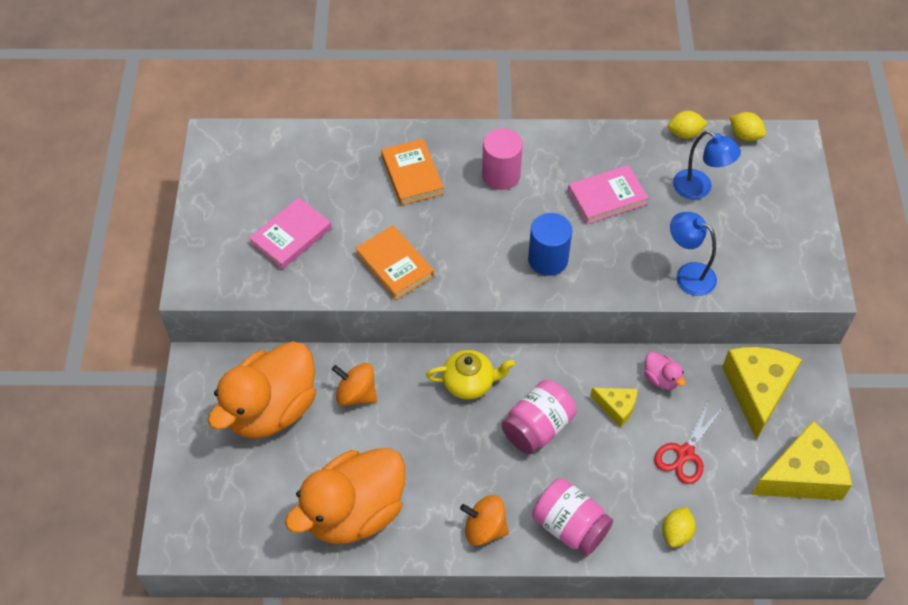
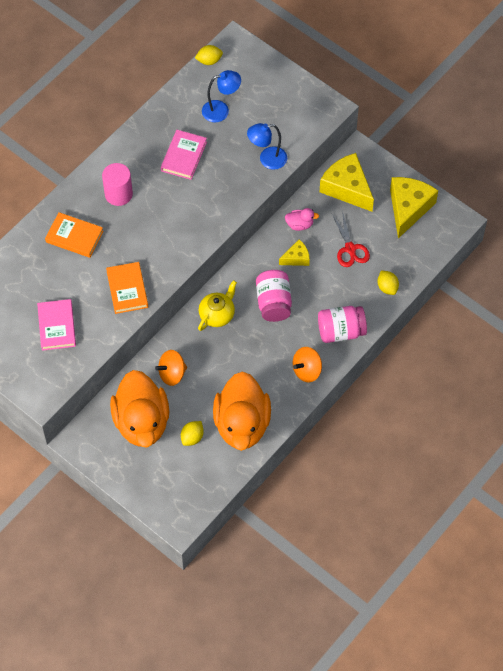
camera: 50 degrees left, 5 degrees up
(394, 265) = (127, 289): orange book -> orange book turned 75 degrees clockwise
(548, 259) = (195, 215): blue cylinder -> none
(684, 133) = (180, 87): yellow lemon -> yellow lemon (192, 437)

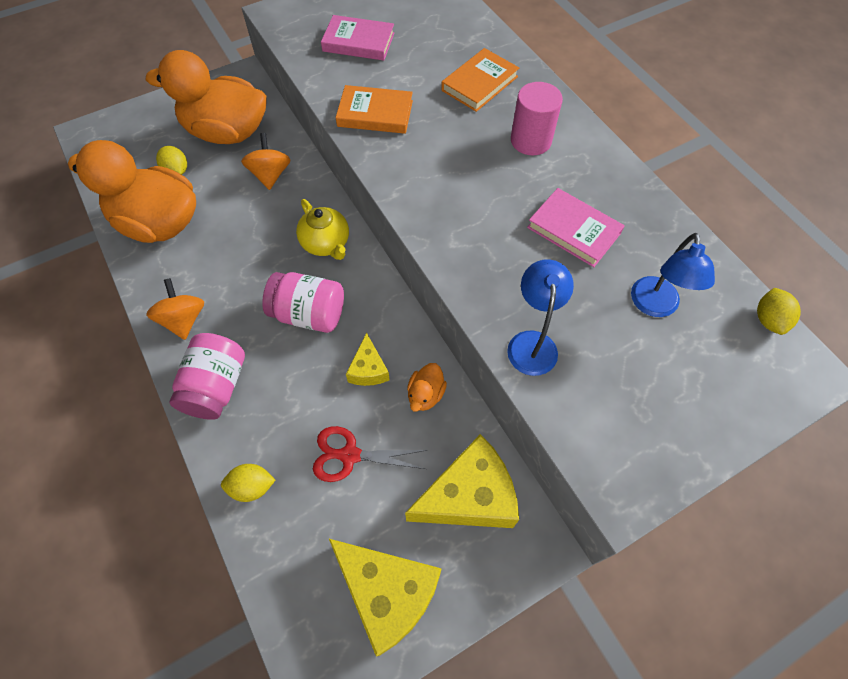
camera: 110 degrees right, 0 degrees up
(299, 224) = (425, 394): pink duck -> orange duck

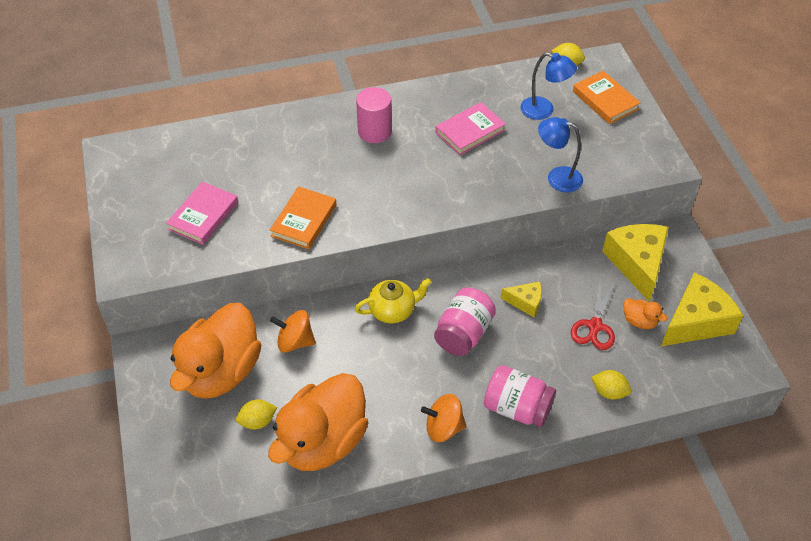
camera: 75 degrees left, 10 degrees down
(252, 487) = (609, 392): yellow lemon -> yellow lemon turned 75 degrees counterclockwise
(425, 394) = (555, 271): orange duck -> orange duck (639, 321)
(479, 83) = (297, 146): orange book -> orange book (605, 100)

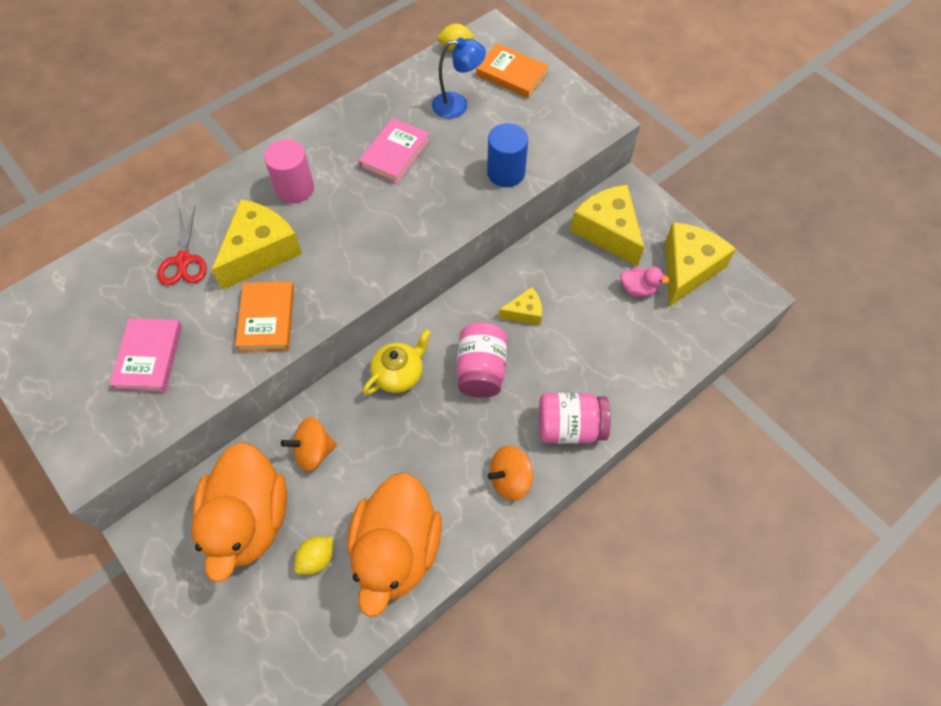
camera: 25 degrees left, 10 degrees up
(324, 169) = (260, 252): none -> yellow cheese
(557, 177) = (506, 172): blue lamp -> blue cylinder
(595, 326) = (600, 311): red scissors -> red scissors (183, 260)
(609, 392) = (645, 373): yellow lemon -> none
(639, 321) = (638, 289): orange duck -> pink duck

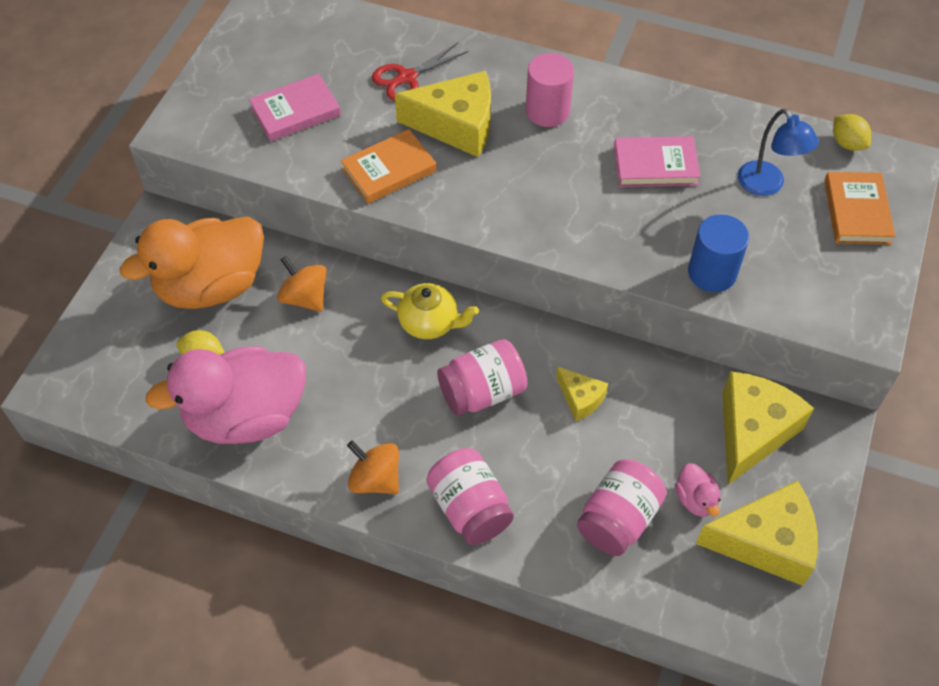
camera: 60 degrees right, 5 degrees down
(396, 550) = (246, 416): orange duck -> pink duck
(628, 340) = (618, 519): none -> pink jar

